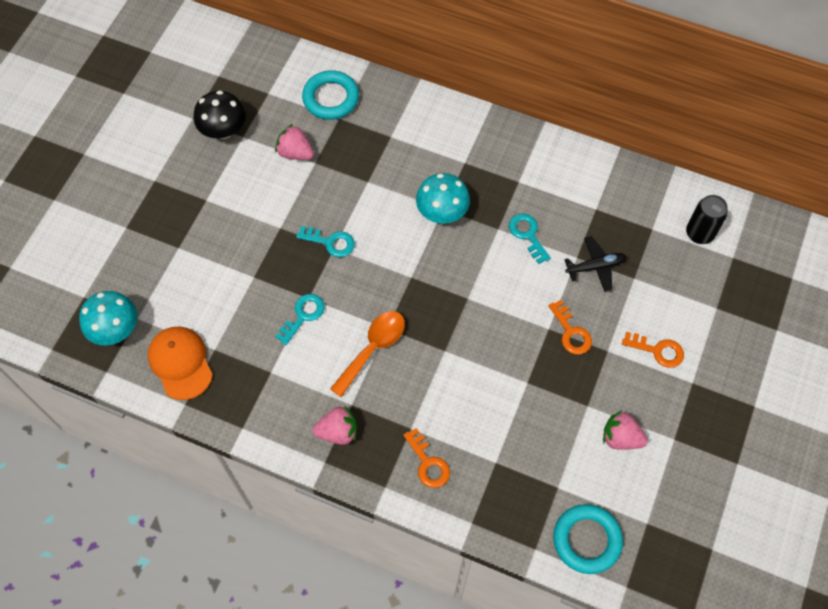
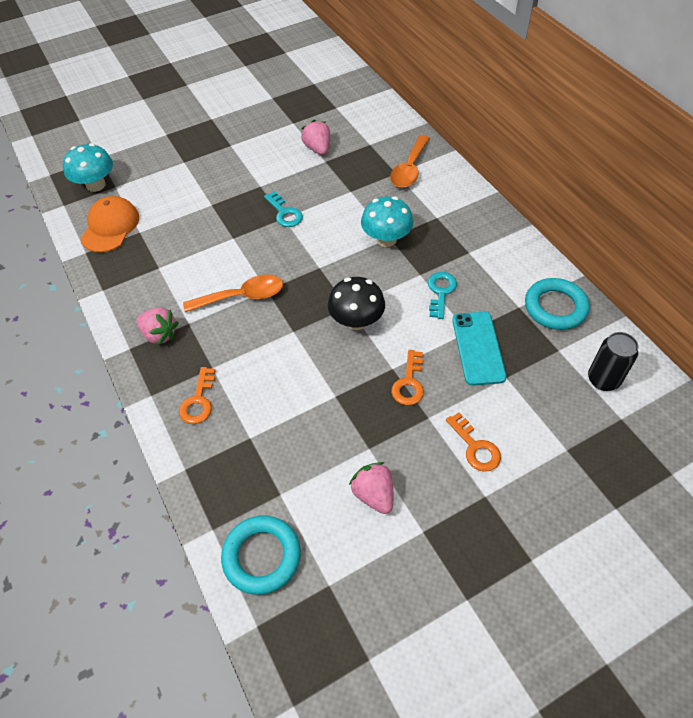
camera: 40 degrees right, 10 degrees down
(223, 130) = (284, 113): black mushroom -> black mushroom (356, 321)
(303, 316) = (217, 246): turquoise key -> none
(331, 98) = (376, 130): turquoise ring -> turquoise ring (555, 307)
(399, 125) = (409, 169): none -> orange spoon
(595, 267) = (478, 348): black plane -> turquoise phone

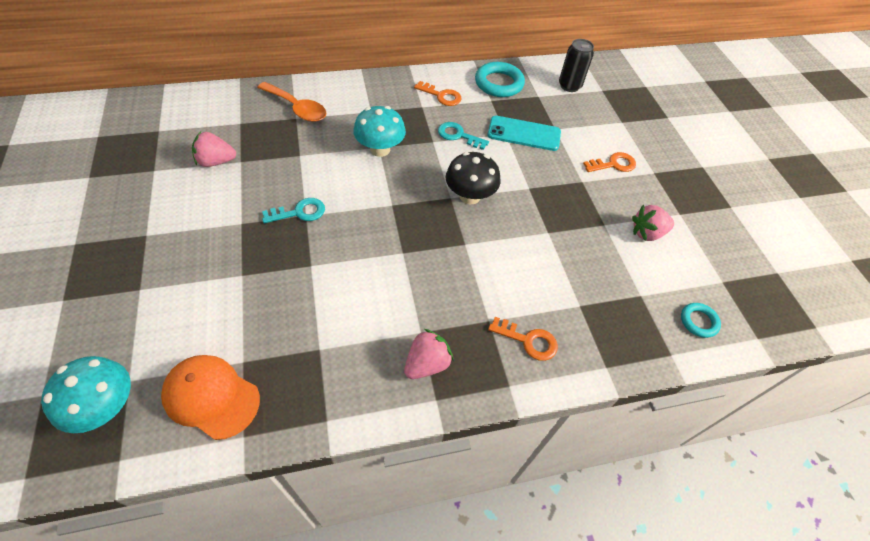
camera: 80 degrees left, 0 degrees up
(242, 297) = (403, 275): orange spoon -> none
(262, 556) = (698, 321): turquoise ring -> turquoise ring, size x0.56
(409, 383) = (546, 182): orange key -> orange key (441, 96)

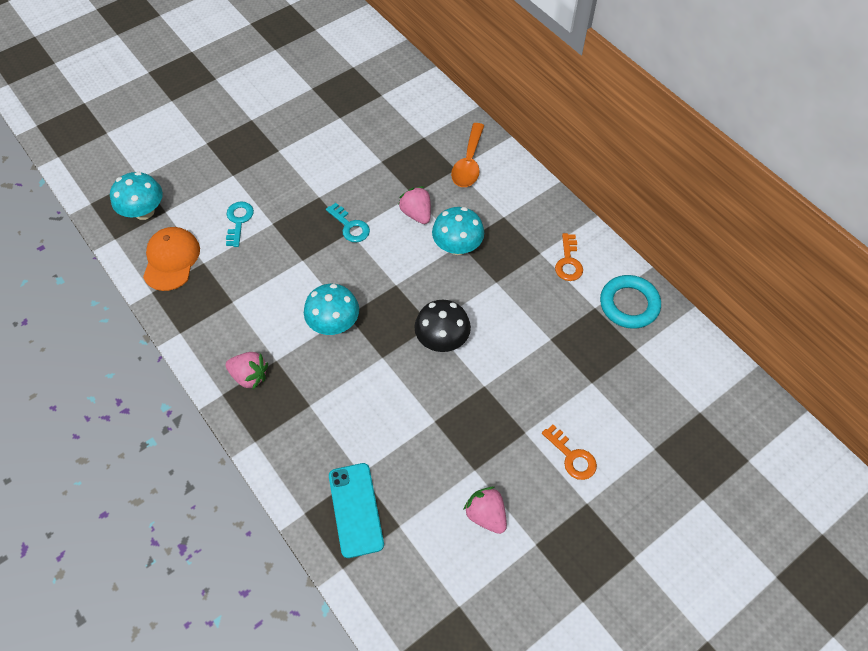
camera: 70 degrees right, 5 degrees up
(216, 162) = (371, 147): pink strawberry -> pink strawberry (416, 214)
(406, 266) = (334, 323): none -> turquoise mushroom
(458, 135) = (518, 299): turquoise key -> turquoise key (238, 221)
(524, 134) = (562, 355): turquoise phone -> turquoise phone (356, 509)
(528, 340) = (303, 442): orange key -> none
(569, 86) = (680, 375): black can -> none
(698, 321) = (393, 588): turquoise ring -> none

